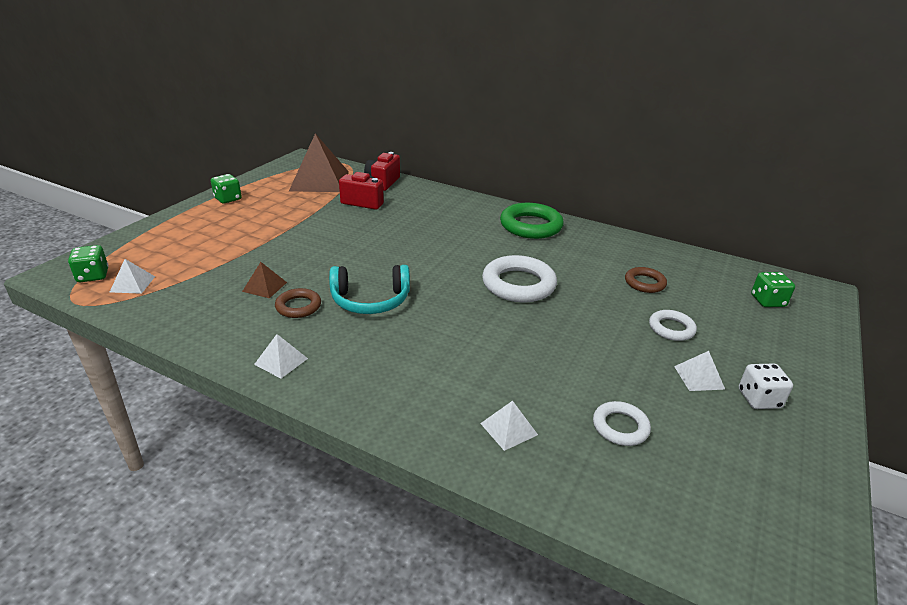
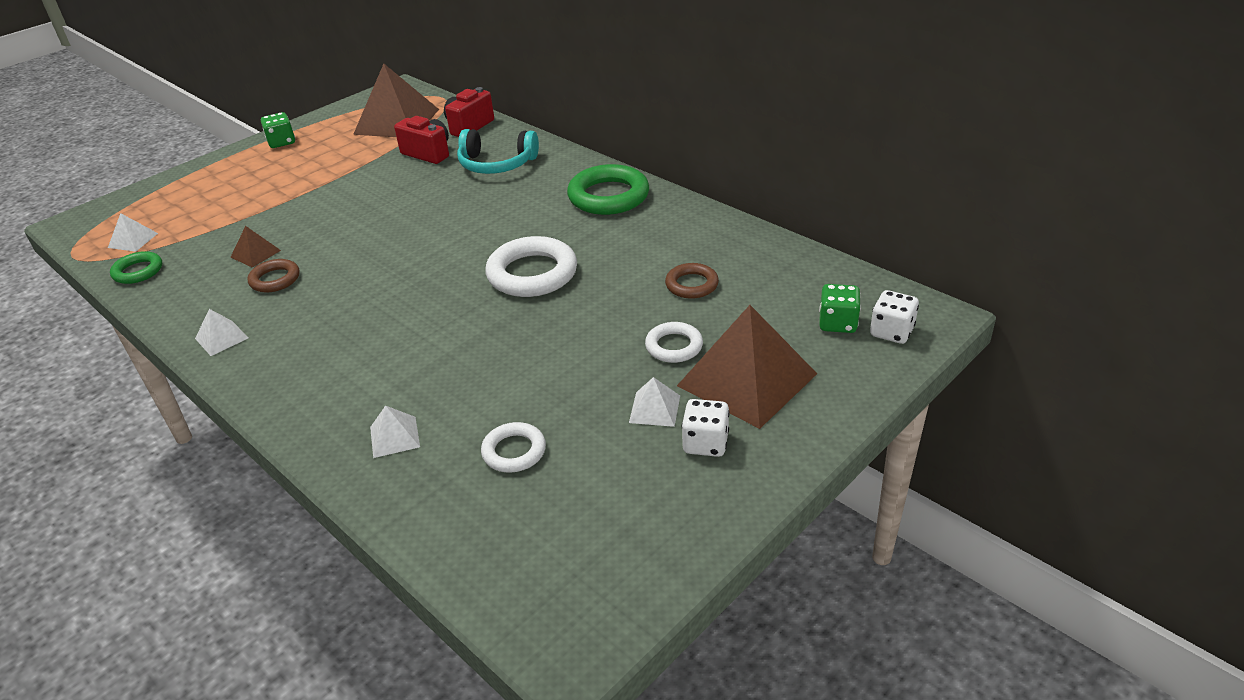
camera: 20 degrees right, 5 degrees up
(93, 276) = (102, 228): green dice -> none
(155, 310) = (138, 271): none -> green ring
(370, 300) = (352, 279): turquoise headphones -> turquoise headphones (496, 164)
(744, 347) = (747, 379): none -> brown pyramid
(807, 303) = (891, 332): none -> white dice

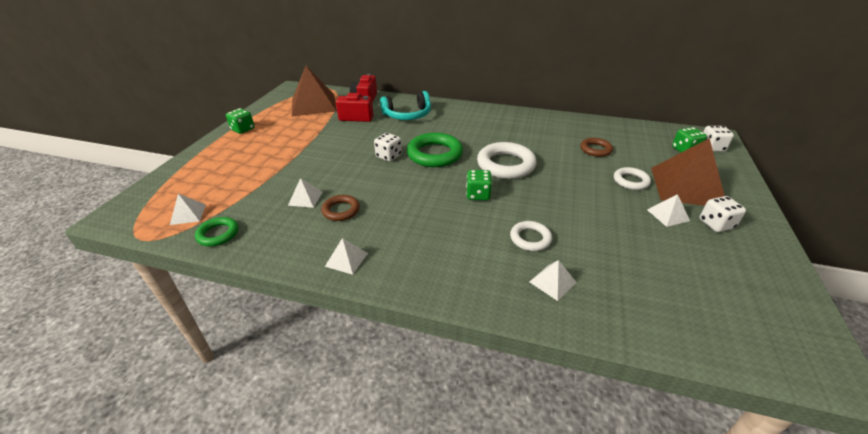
camera: 30 degrees left, 0 degrees up
(255, 253) = (305, 198): brown pyramid -> white pyramid
(403, 222) = (389, 156): none -> white dice
(445, 305) = (478, 195): none -> green dice
(514, 451) = (632, 264): white ring -> white ring (530, 238)
(608, 196) = (493, 118): green ring -> green ring (434, 154)

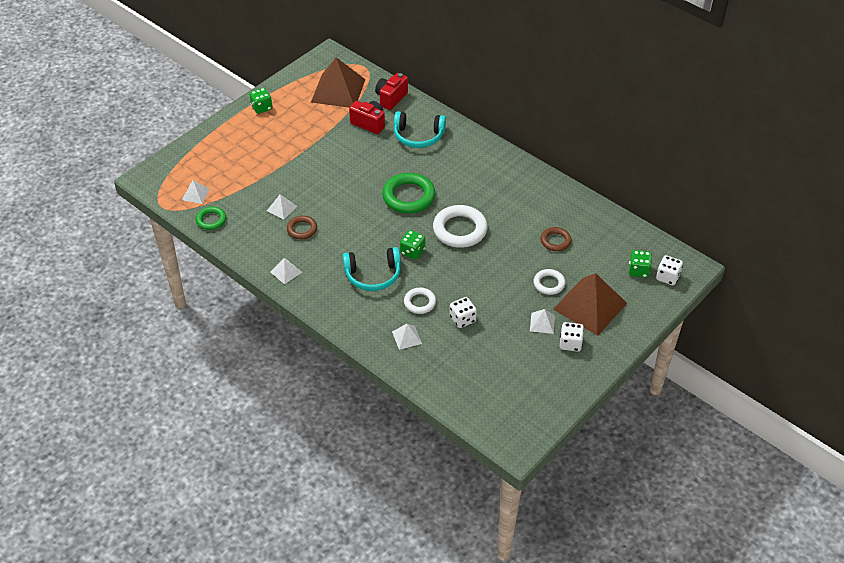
camera: 25 degrees right, 10 degrees up
(389, 156) = (369, 185): white dice -> white dice (462, 319)
(455, 229) = (373, 275): none -> turquoise headphones

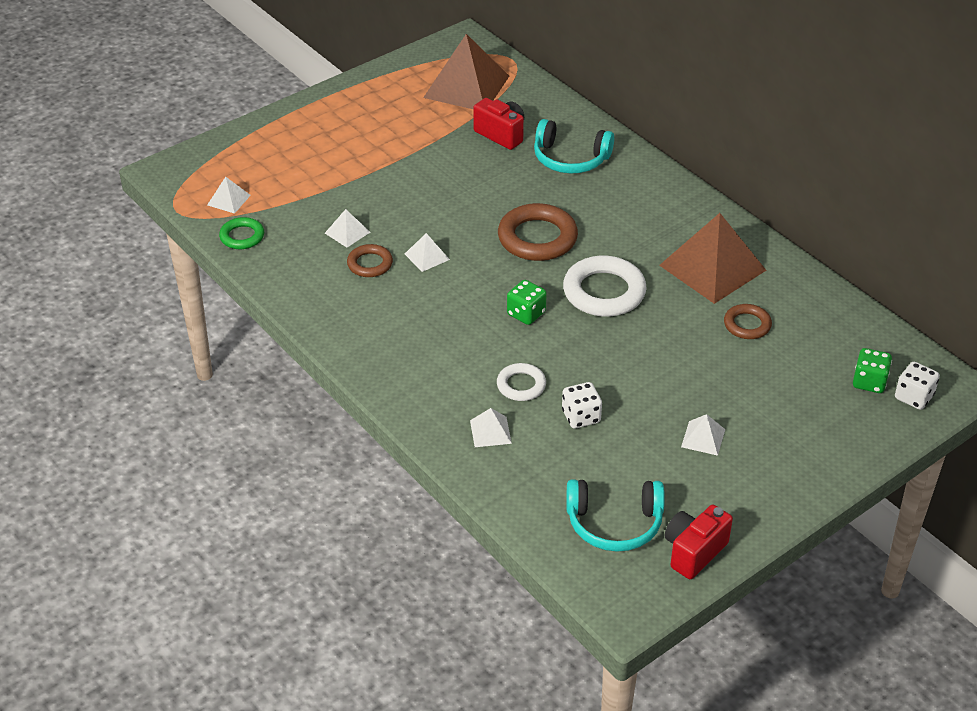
camera: 10 degrees right, 5 degrees down
(261, 107) = (351, 97): green dice -> none
(286, 272) = (332, 318): white pyramid -> white pyramid (427, 256)
(373, 275) = (459, 339): turquoise headphones -> turquoise headphones (614, 524)
(391, 98) = (541, 105): red camera -> red camera (694, 552)
(408, 196) = (537, 238): green ring -> brown ring
(549, 284) = (725, 383): white ring -> none
(570, 343) = (741, 473): white dice -> none
(590, 306) = (782, 423): brown pyramid -> brown pyramid (712, 267)

